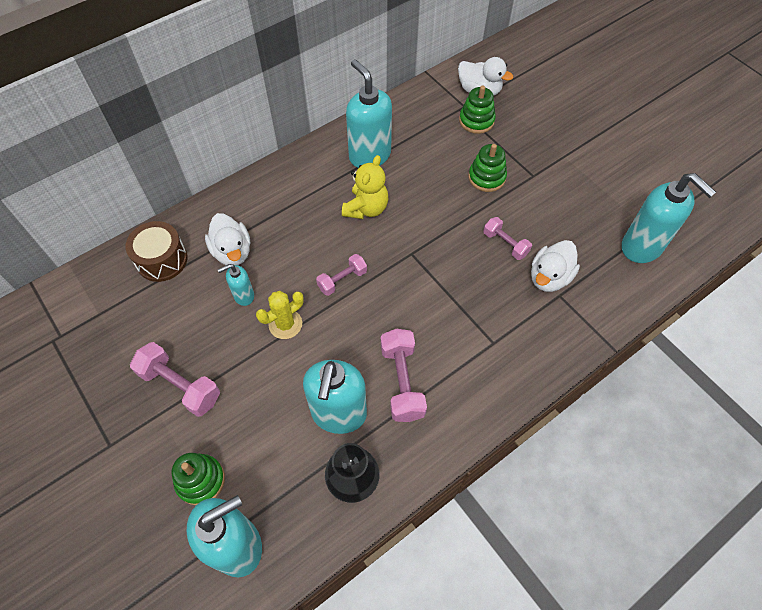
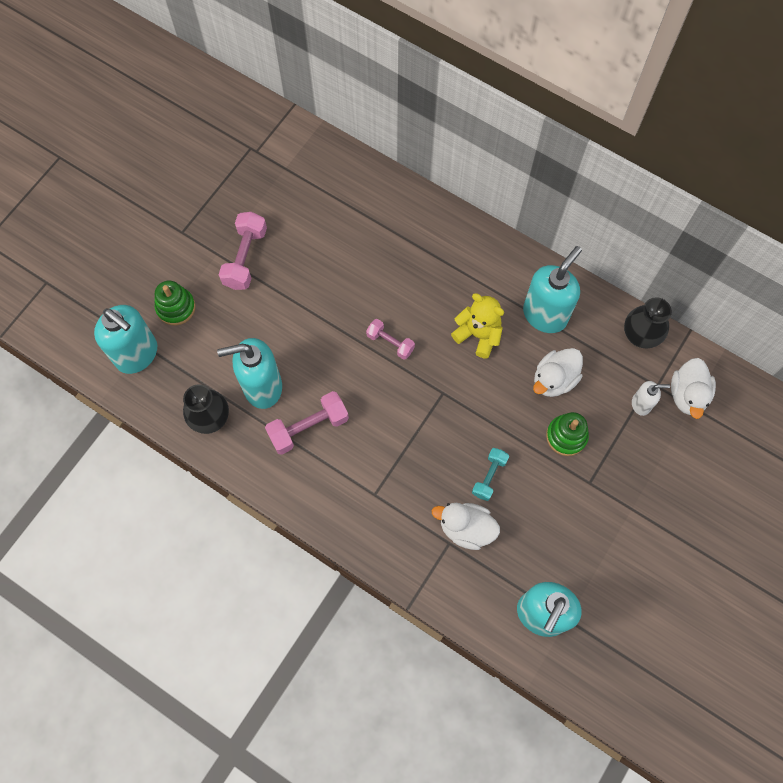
camera: 70 degrees right, 10 degrees up
(162, 260) = (353, 189): brown drum -> none
(232, 252) = (383, 240): white duck -> white duck (554, 380)
(243, 296) = (343, 269): turquoise soap dispenser -> none
(285, 324) = (328, 313): yellow cactus -> none
(366, 208) = (478, 335): yellow teddy bear -> yellow teddy bear turned 150 degrees counterclockwise
(417, 102) = (640, 335): none -> black vase
(476, 121) = (641, 404): green stacking toy -> white soap dispenser
(505, 244) = (489, 476): pink dumbbell -> turquoise dumbbell

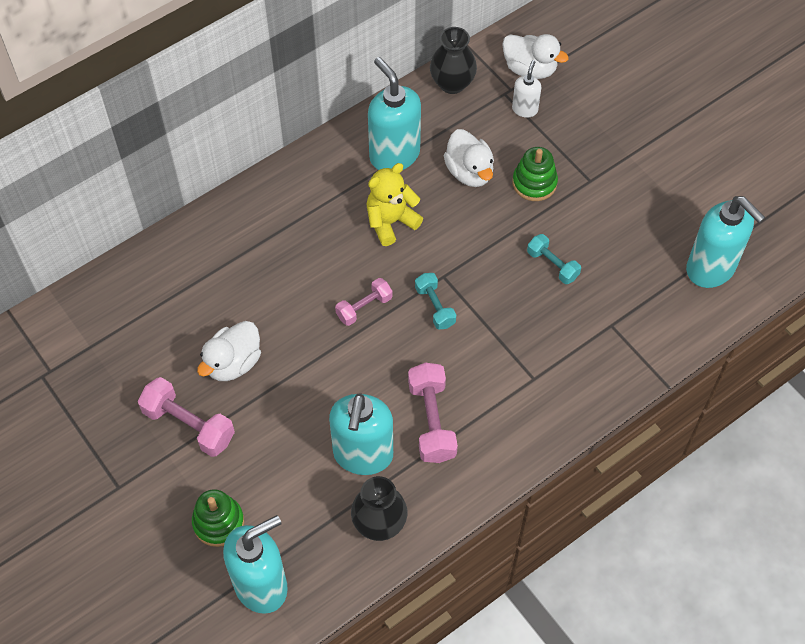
camera: 70 degrees left, 10 degrees down
(412, 396) = (435, 307): none -> turquoise dumbbell
(466, 528) = (601, 304): white duck -> white duck (233, 363)

